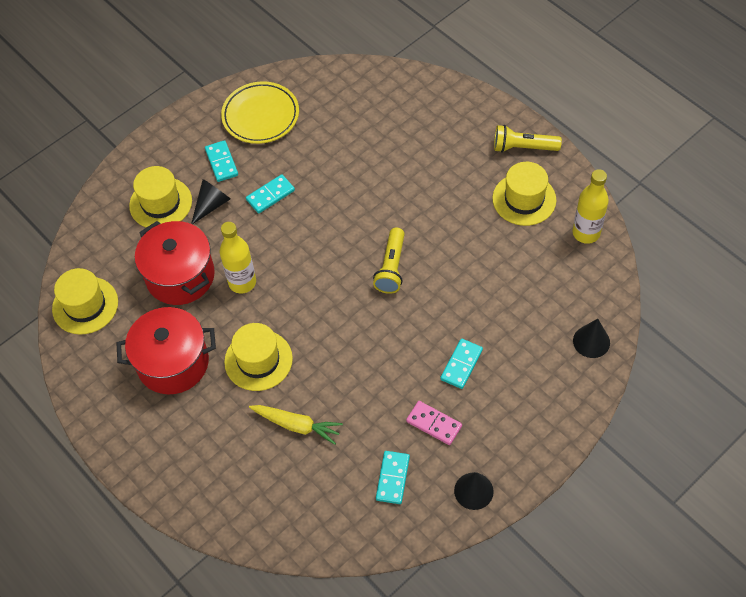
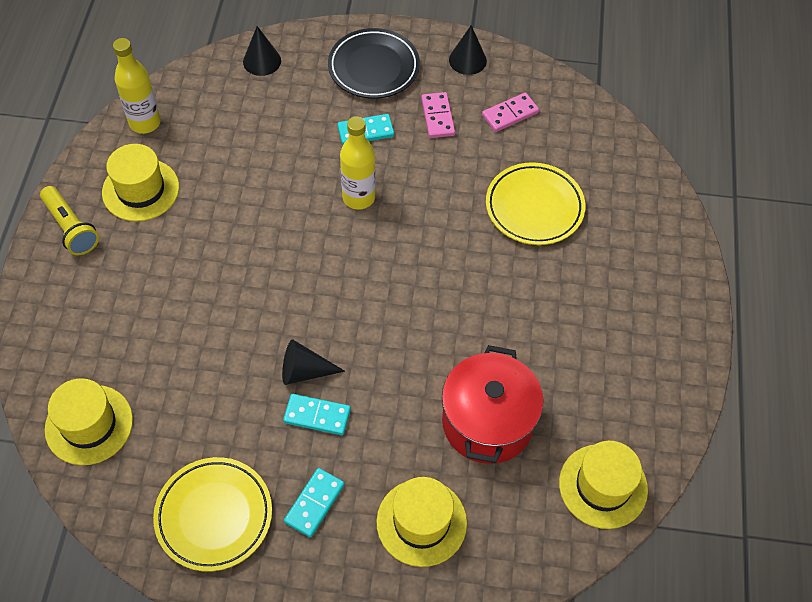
camera: 135 degrees left, 0 degrees up
(173, 363) = (578, 349): red pot -> none
(211, 205) = (378, 465): black cone -> black cone (305, 371)
(242, 282) = (442, 359): yellow bottle -> yellow bottle (358, 197)
(258, 360) = (506, 281): yellow hat -> yellow hat (89, 424)
(297, 425) = (534, 207): yellow carrot -> yellow plate
(391, 267) = (312, 245): yellow flashlight -> none
(393, 478) = (510, 114): turquoise domino -> pink domino
(521, 415) = (374, 67): none -> black plate

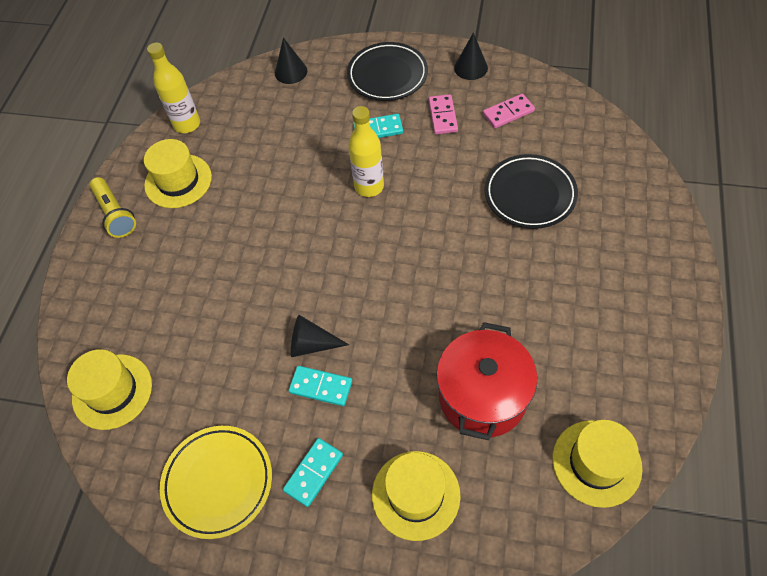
camera: 10 degrees right, 0 degrees up
(534, 207) = (529, 194): yellow plate -> black plate

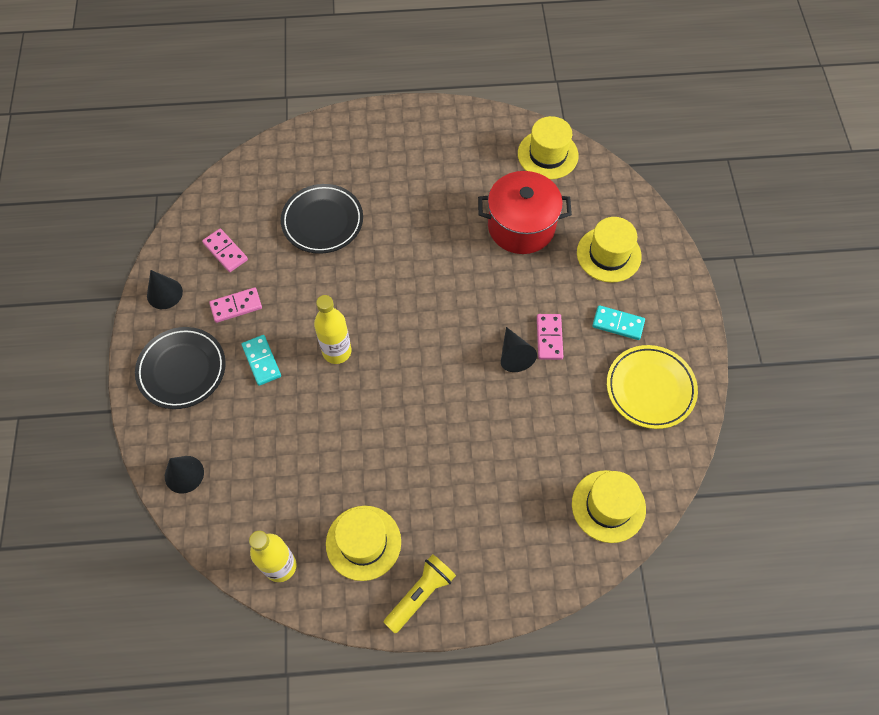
camera: 110 degrees left, 5 degrees up
(321, 387) = (549, 338): turquoise domino -> pink domino

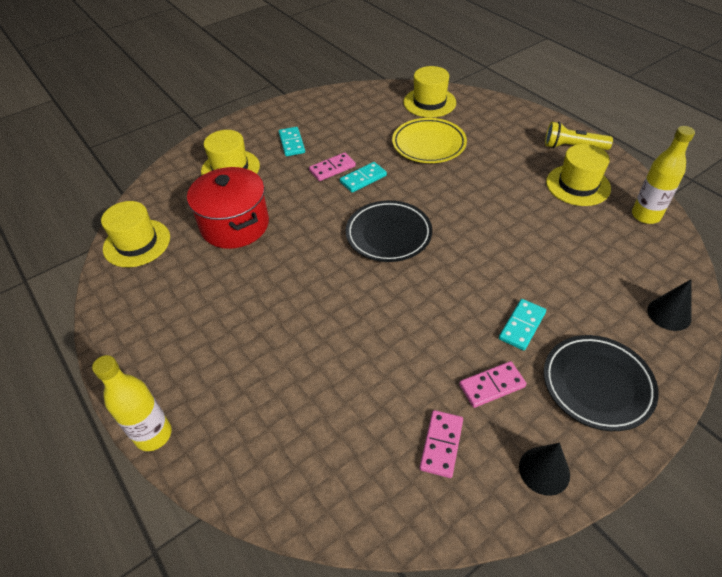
camera: 120 degrees left, 15 degrees down
(236, 306) = (492, 385): pink domino -> pink domino turned 60 degrees counterclockwise
(322, 221) = (332, 373): black plate -> black plate (388, 234)
(337, 351) = (459, 278): yellow bottle -> yellow bottle (153, 435)
(514, 355) = (363, 179): black cone -> turquoise domino
(650, 389) = (332, 114): yellow plate -> yellow plate (429, 144)

